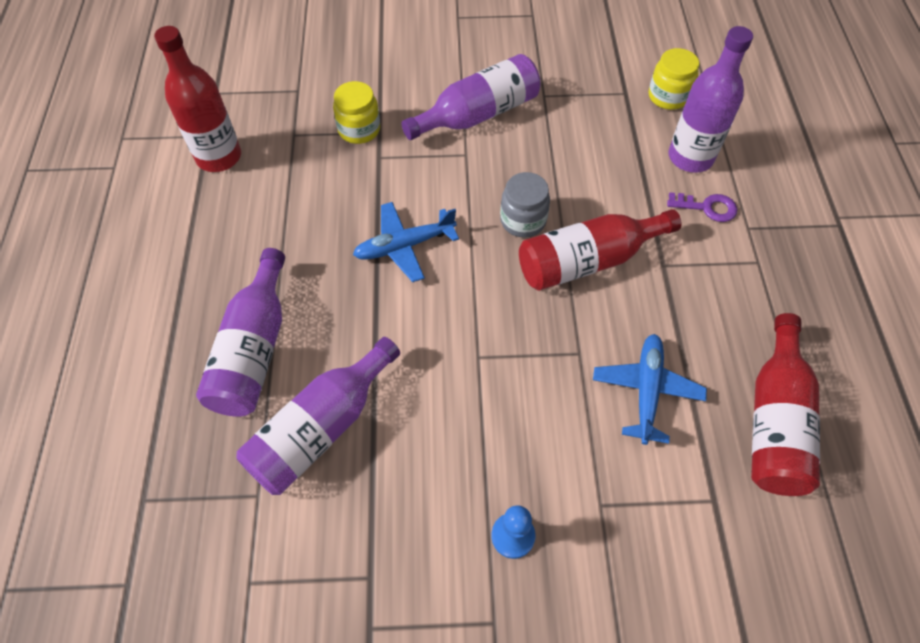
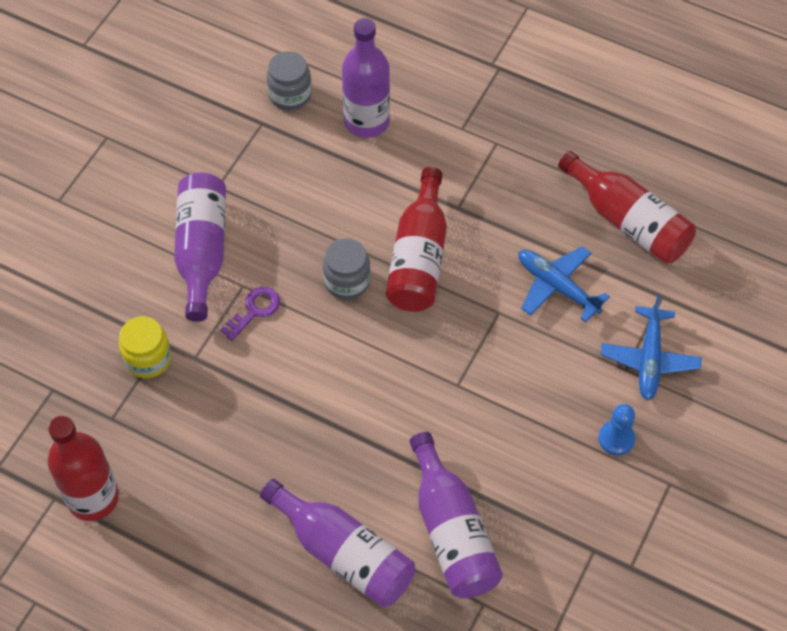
camera: 60 degrees left, 0 degrees up
(404, 246) = (312, 386): blue plane -> blue plane (649, 359)
(668, 96) = (290, 95): yellow jar -> grey jar
(707, 207) = (424, 143): purple key -> purple key (254, 310)

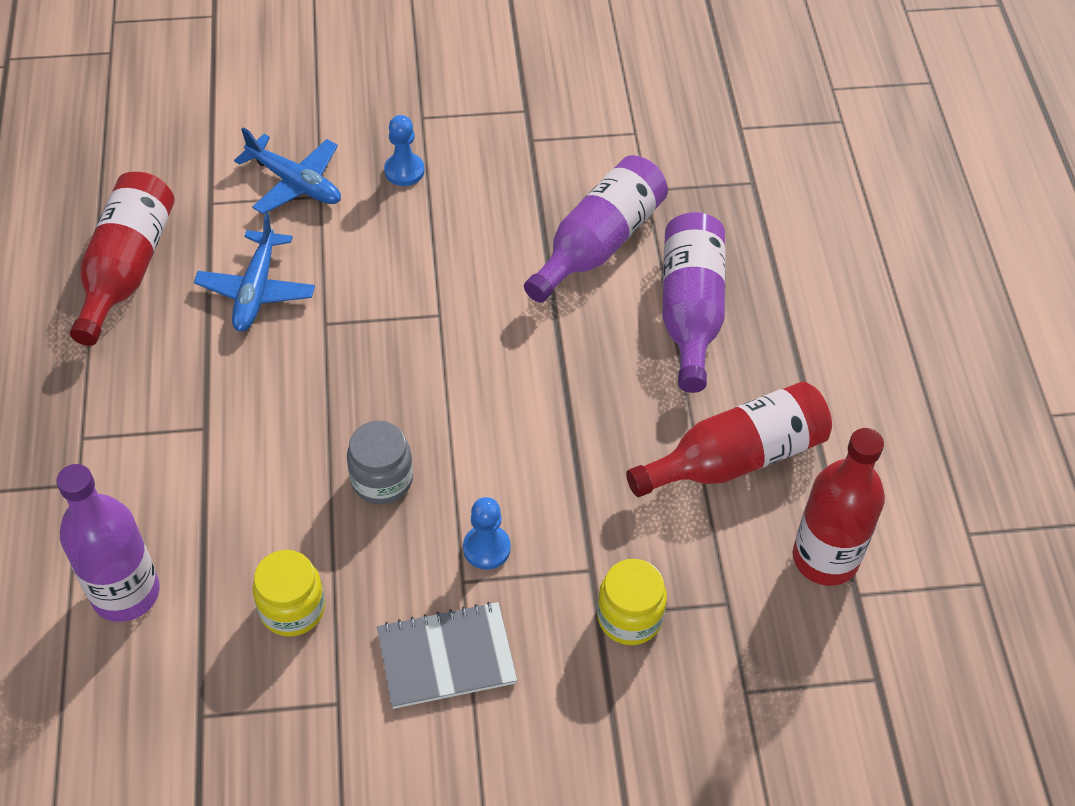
camera: 125 degrees left, 5 degrees down
(202, 251) = (446, 656): purple bottle -> grey notebook
(254, 310) = (486, 548): purple key -> blue pawn
(290, 95) = (130, 711): grey jar -> none
(293, 193) = (292, 609): none -> yellow jar
(419, 257) = (301, 429): red bottle -> red bottle (736, 458)
(649, 359) = (295, 183): blue plane -> blue plane turned 60 degrees clockwise

